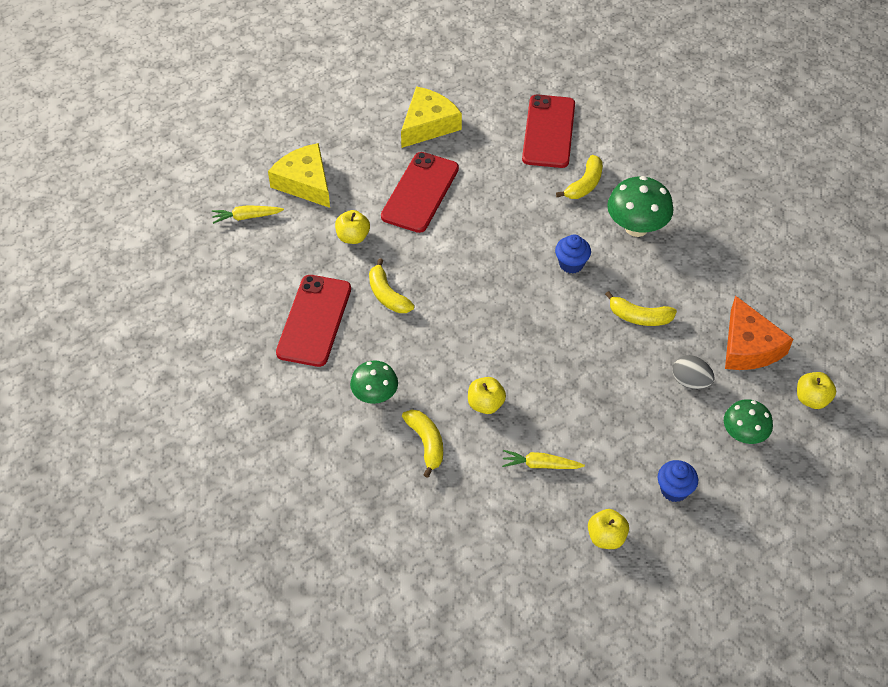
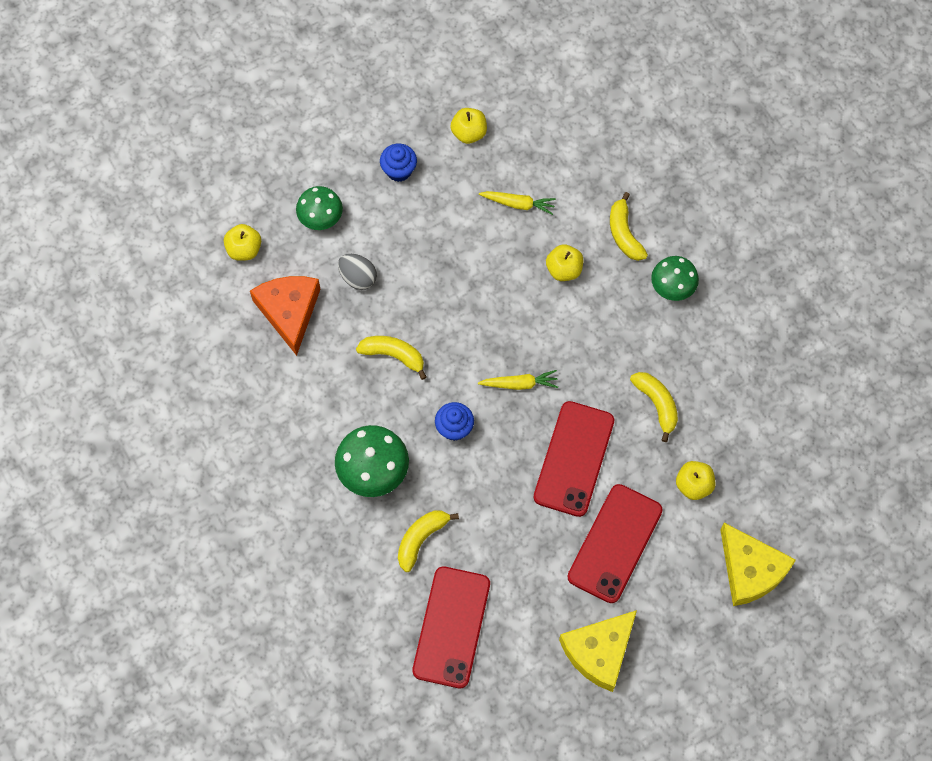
camera: 175 degrees left, 15 degrees up
(246, 217) = (816, 524): yellow carrot -> yellow carrot (519, 384)
(314, 320) = (734, 379): red phone -> red phone (573, 459)

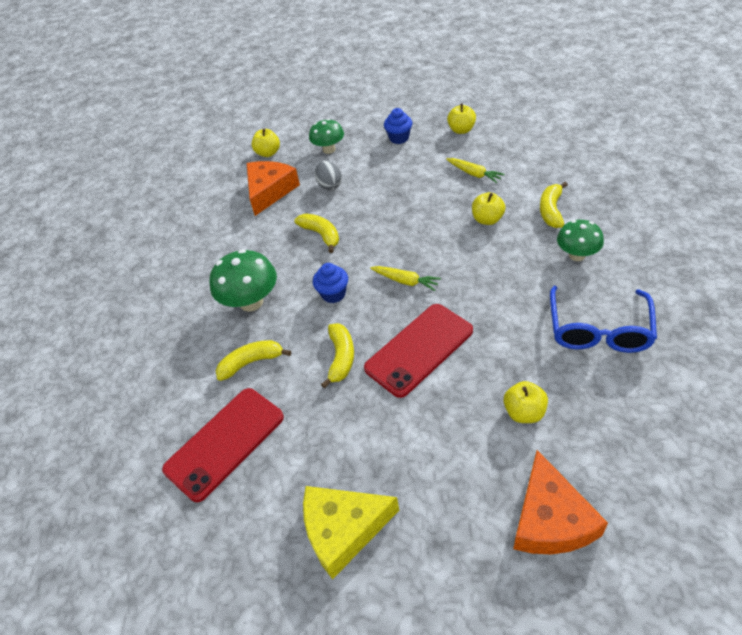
camera: 35 degrees right, 20 degrees down
(614, 543) = (417, 433): red phone -> none
(657, 404) = (519, 333): yellow banana -> yellow banana (341, 358)
(723, 372) = (598, 330): none -> blue glasses
(750, 570) = (550, 519): yellow cheese -> orange cheese

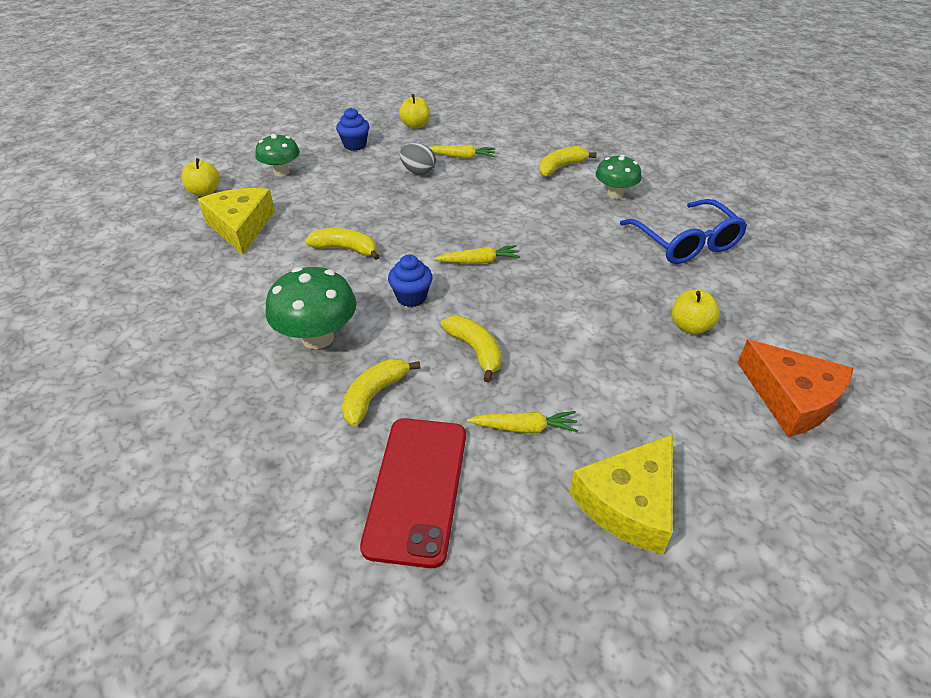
camera: 40 degrees left, 5 degrees down
(269, 191) = (240, 226): orange cheese -> yellow cheese
(323, 435) = (524, 428): none -> yellow carrot
(329, 185) = (313, 203): grey egg -> grey egg (418, 172)
(419, 349) = (548, 313): red phone -> none
(487, 219) = (510, 189): yellow apple -> none
(551, 211) = (560, 167): yellow banana -> yellow banana turned 75 degrees clockwise

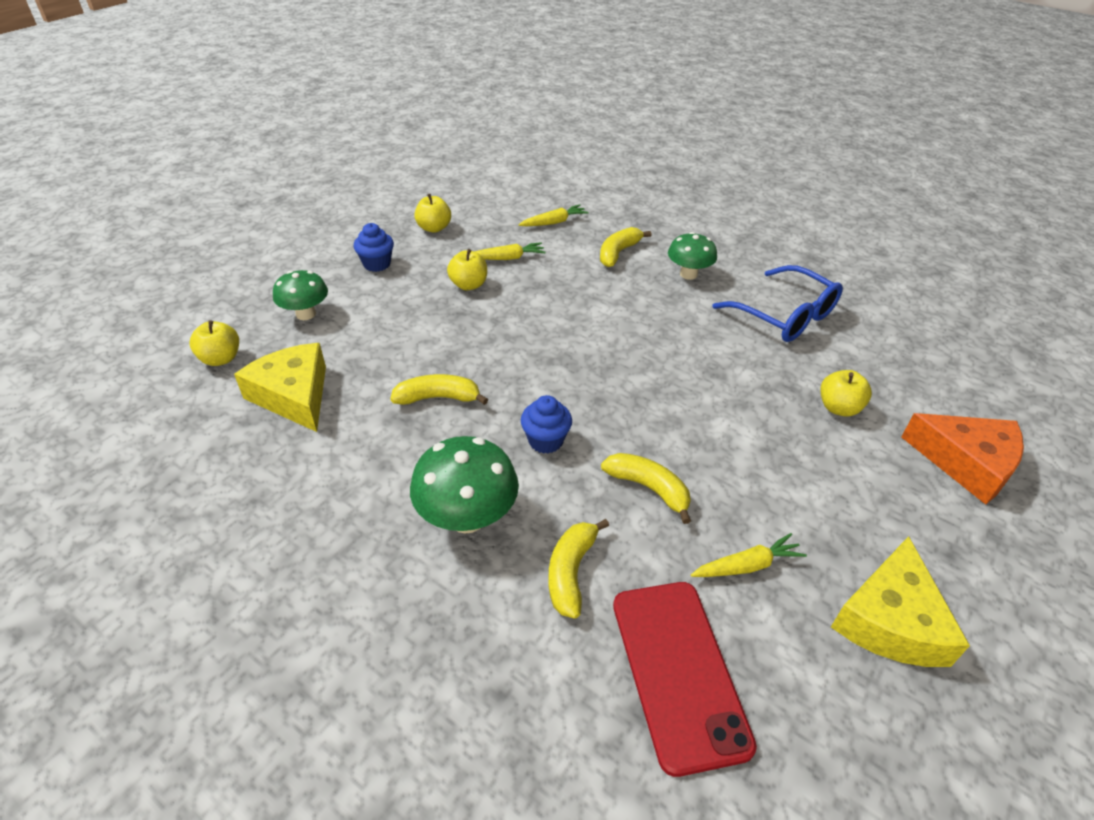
camera: 20 degrees left, 0 degrees up
(418, 172) = (468, 285): grey egg -> yellow apple
(479, 261) = (594, 381): yellow carrot -> yellow carrot (554, 222)

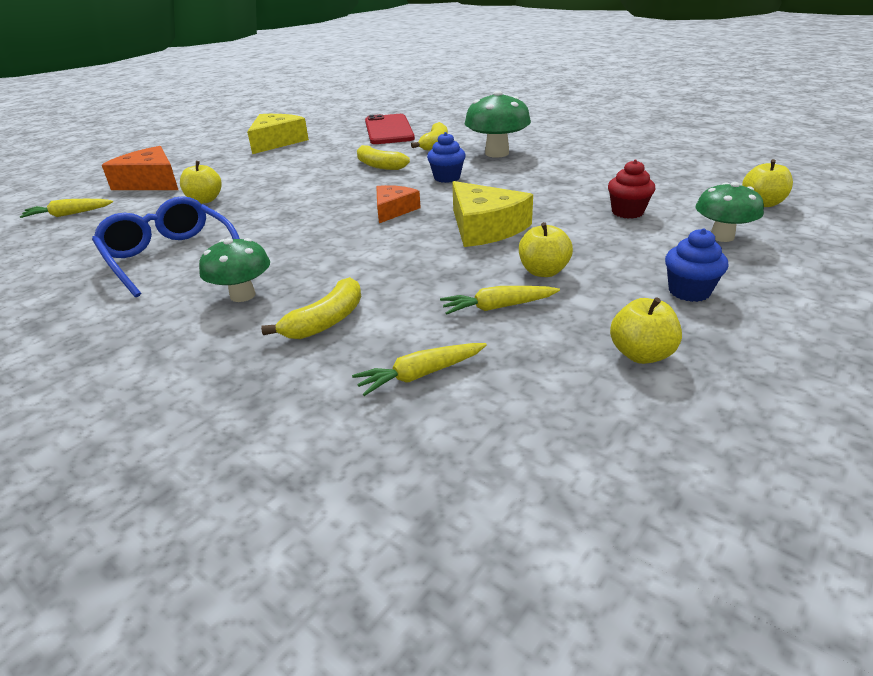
camera: 175 degrees left, 10 degrees down
(293, 395) = (663, 188): yellow cheese -> yellow cheese (485, 227)
(362, 353) = (627, 212): none -> red cupcake
(438, 398) = (538, 191): yellow banana -> none
(601, 372) = (393, 210): none -> orange cheese
(747, 565) = (336, 149): yellow carrot -> yellow carrot (68, 214)

